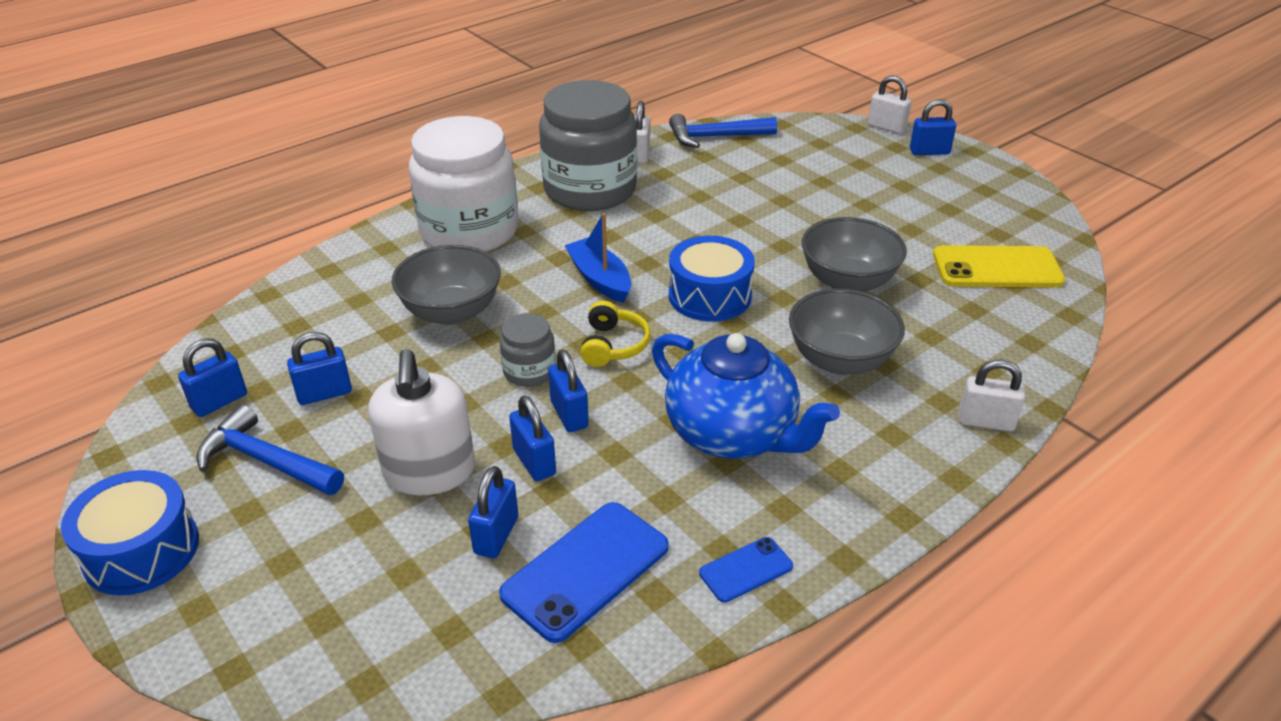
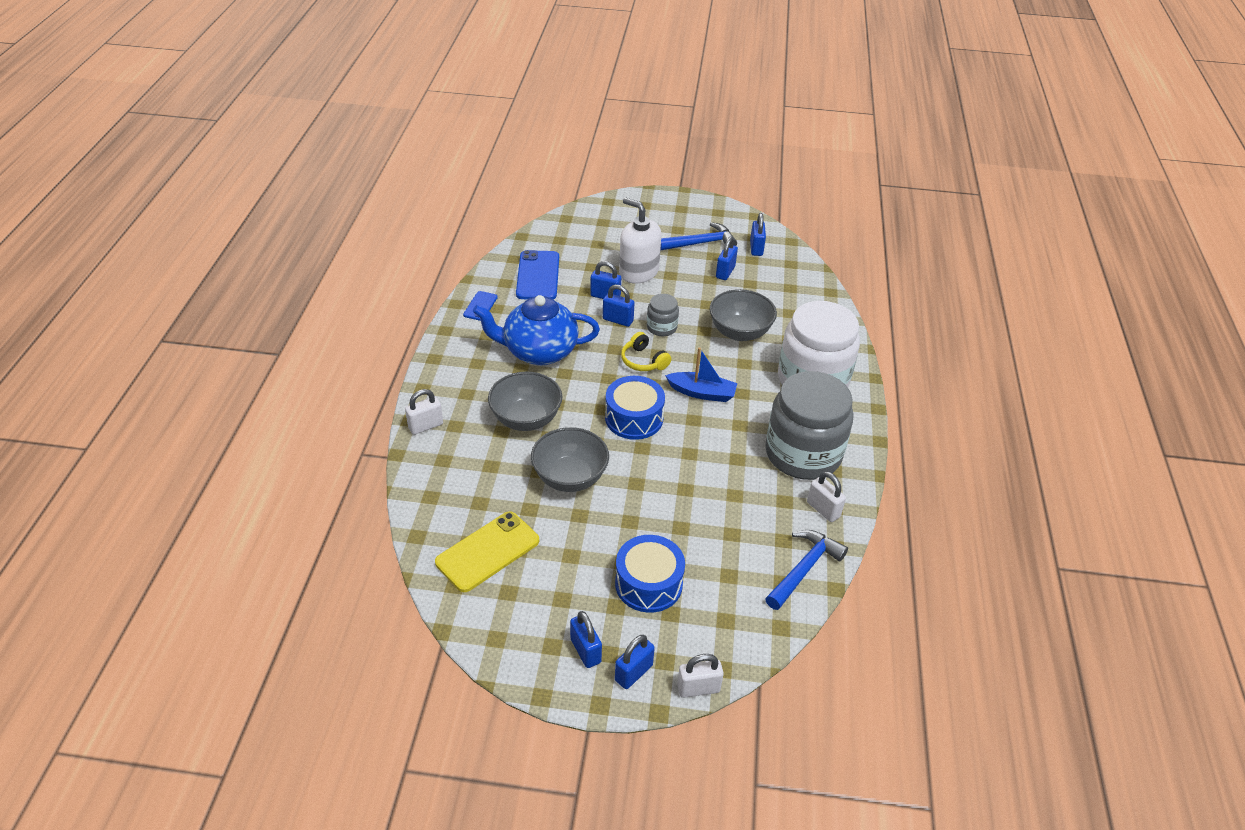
camera: 135 degrees right, 5 degrees up
(141, 550) = (689, 205): blue drum -> blue drum (648, 584)
(496, 535) = (583, 268): blue padlock -> blue padlock (585, 651)

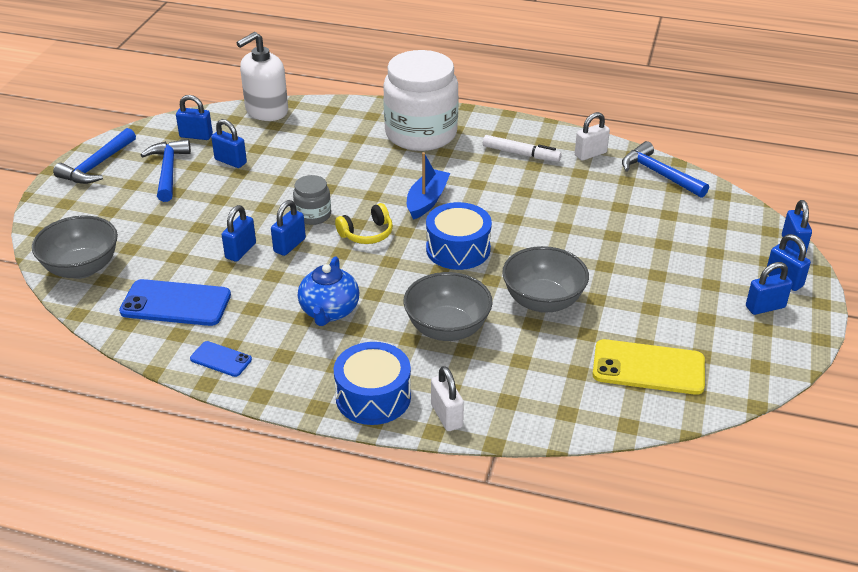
camera: 80 degrees left, 5 degrees down
(487, 551) = (648, 368): yellow phone -> yellow phone turned 45 degrees counterclockwise
(539, 351) = (329, 311): blue teapot -> blue teapot, size x0.66
(638, 272) = (203, 221): white soap dispenser -> white soap dispenser (266, 111)
(648, 584) = (682, 261): blue drum -> blue drum (373, 397)
(697, 209) = (97, 165): none -> blue hammer
(698, 688) = (793, 246): white padlock -> blue padlock
(740, 332) = (337, 165): grey bowl -> grey bowl (82, 268)
(803, 454) = (521, 154): grey jar -> white marker

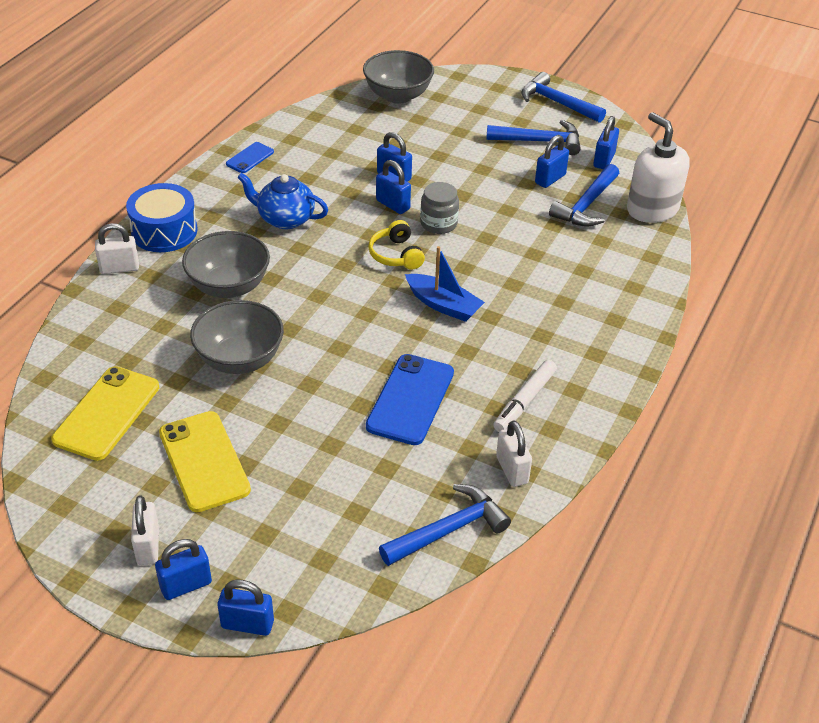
camera: 100 degrees right, 5 degrees up
(176, 303) = (331, 139): blue phone -> blue phone (410, 399)
(267, 141) = (586, 205): none -> blue hammer
(421, 134) = (586, 321): white jar -> none
(458, 249) = (348, 314): blue drum -> none
(667, 297) = (204, 461): none -> yellow phone
(765, 307) = (148, 546): blue padlock -> white padlock

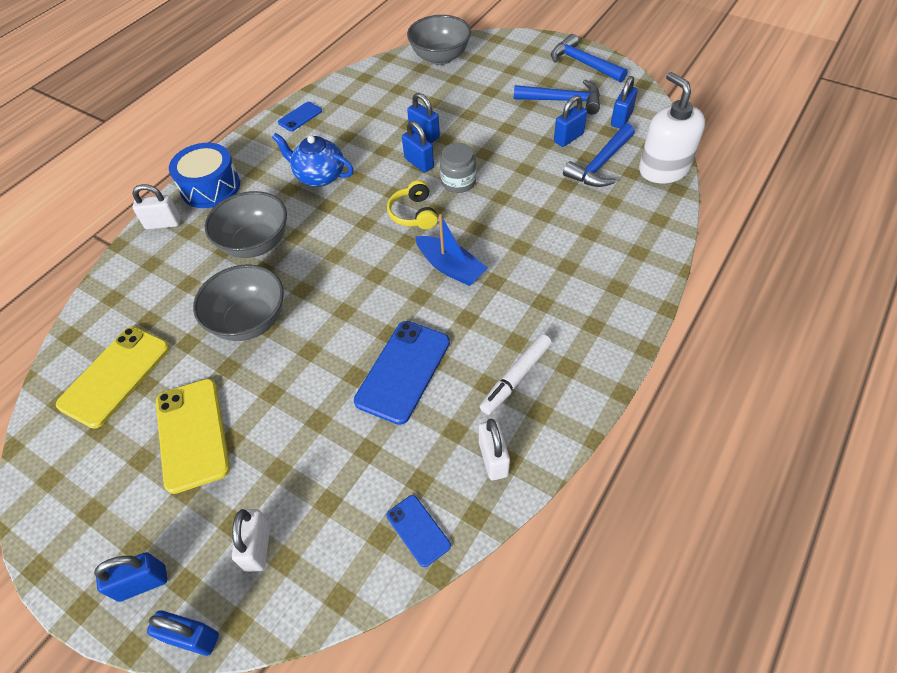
camera: 10 degrees right, 10 degrees up
(148, 546) = (117, 532): white padlock -> white padlock (258, 547)
(448, 530) = (418, 530): blue hammer -> blue phone

